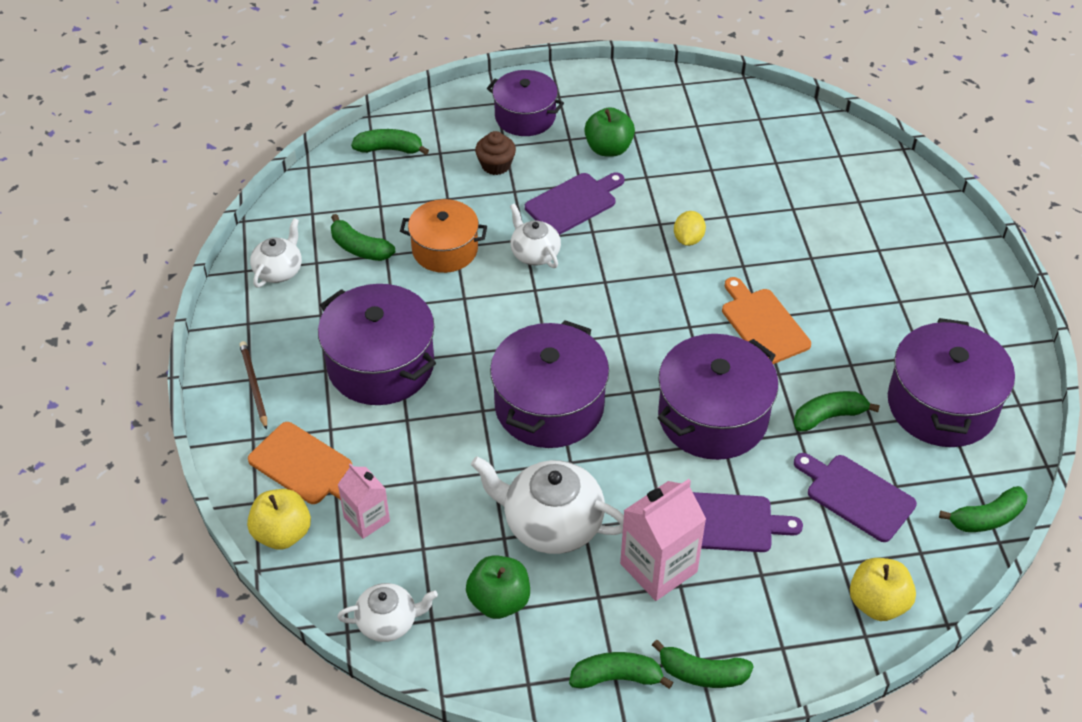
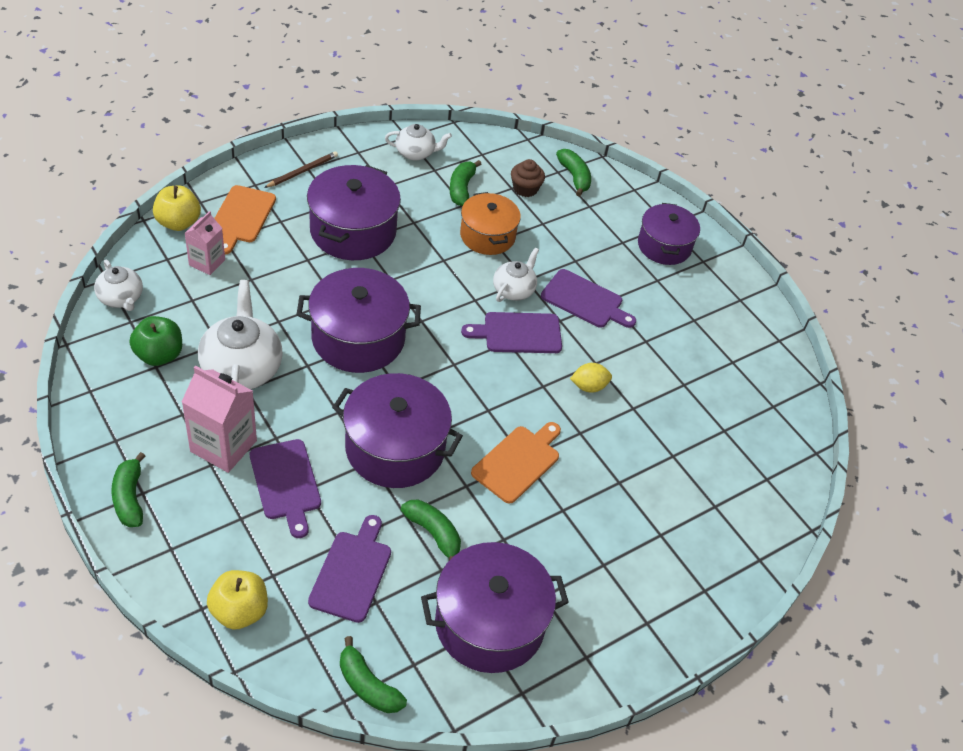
camera: 60 degrees right, 0 degrees up
(496, 165) = (597, 242): brown cupcake -> brown cupcake (525, 189)
(596, 269) = (518, 333): none -> purple cutting board
(608, 148) = (663, 308): green apple -> none
(617, 677) = (110, 443): green banana -> none

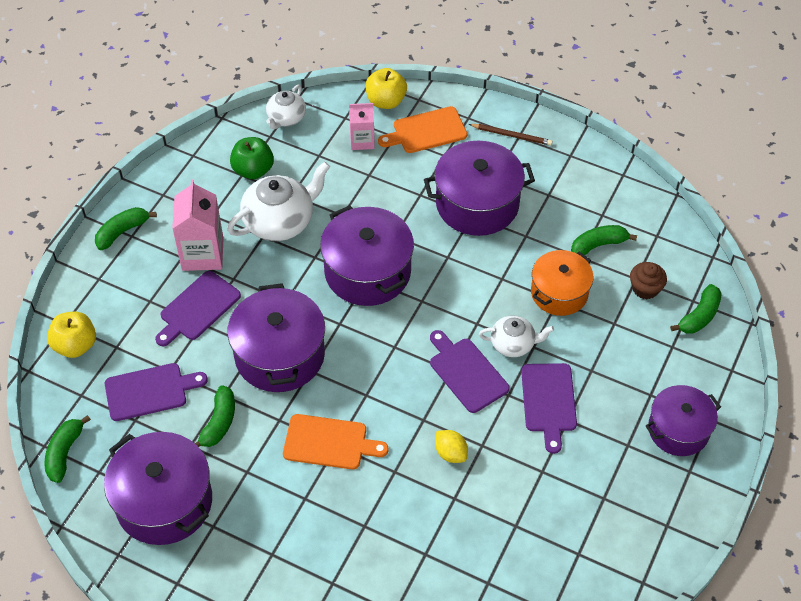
camera: 65 degrees right, 5 degrees up
(416, 153) = (609, 191): white teapot -> none

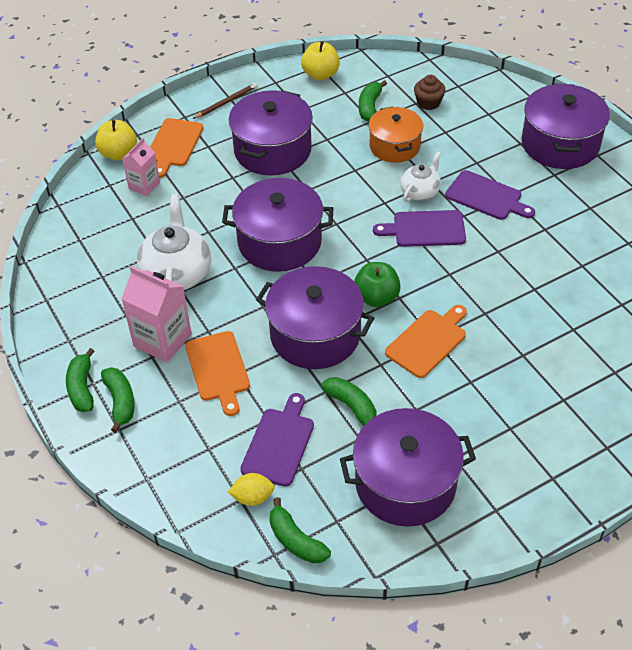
camera: 55 degrees left, 5 degrees down
(75, 345) = (180, 480): yellow apple -> yellow apple (320, 74)
(197, 308) = (218, 369): purple cutting board -> orange cutting board
(253, 170) = (105, 266): green apple -> green apple (376, 297)
(286, 118) = (71, 220): white teapot -> none
(450, 453) = (492, 272): yellow lemon -> yellow lemon (252, 497)
(678, 430) = (560, 144): purple pot -> purple pot, size x1.52
(699, 316) = (473, 89): green banana -> green banana (120, 402)

